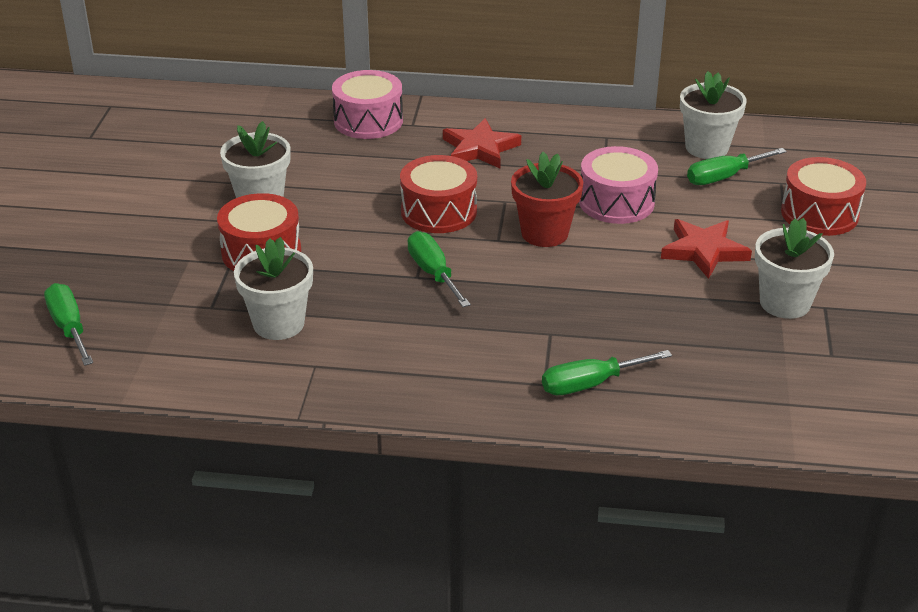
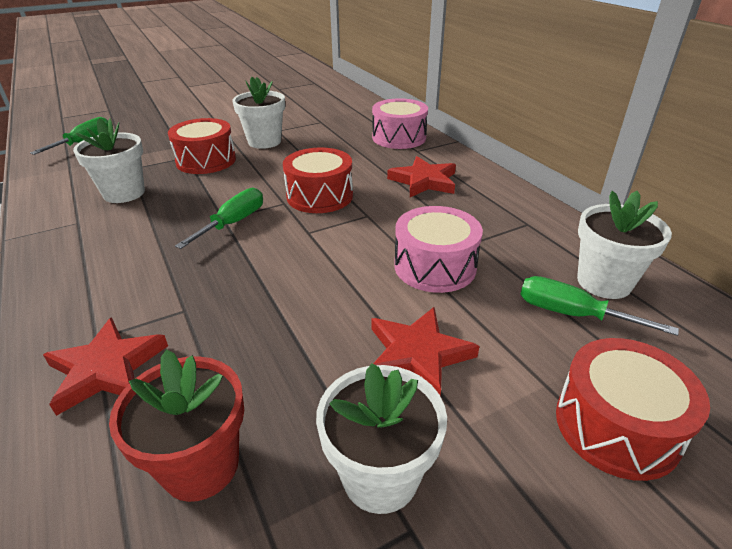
camera: 55 degrees right, 0 degrees up
(544, 233) = (341, 249): red flower pot -> red flower pot (201, 465)
(590, 384) = (106, 369): green screwdriver -> red star

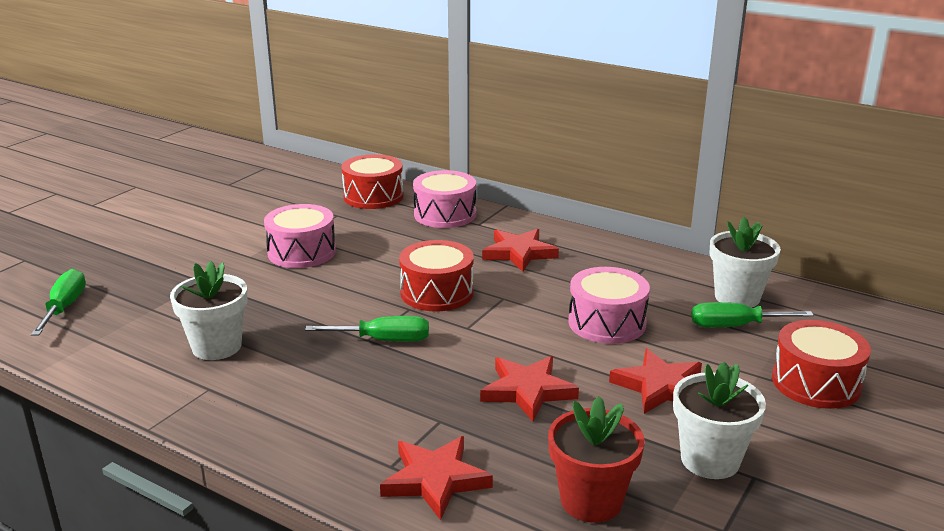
camera: 30 degrees left, 10 degrees down
(206, 161) = (262, 289): red drum -> red drum (373, 196)
(233, 223) = (384, 340): green screwdriver -> green screwdriver turned 90 degrees clockwise
(264, 141) = (301, 252): white flower pot -> pink drum
(287, 309) = (527, 391): none -> red star

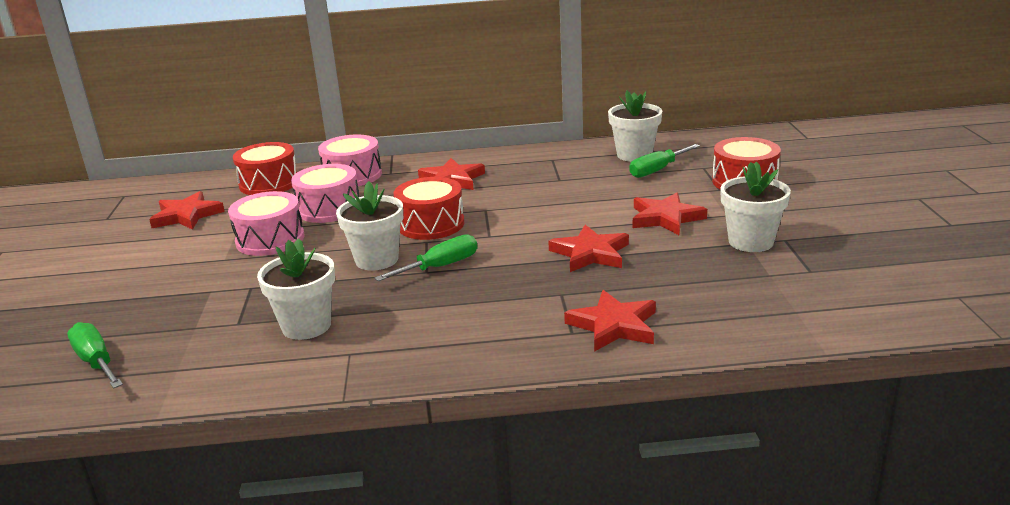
camera: 35 degrees left, 0 degrees up
(279, 204) = (187, 215): none -> red star
(347, 309) = (377, 260): none -> white flower pot
(591, 501) = (722, 291): red flower pot -> none
(607, 323) = (578, 197): pink drum -> pink drum (329, 208)

